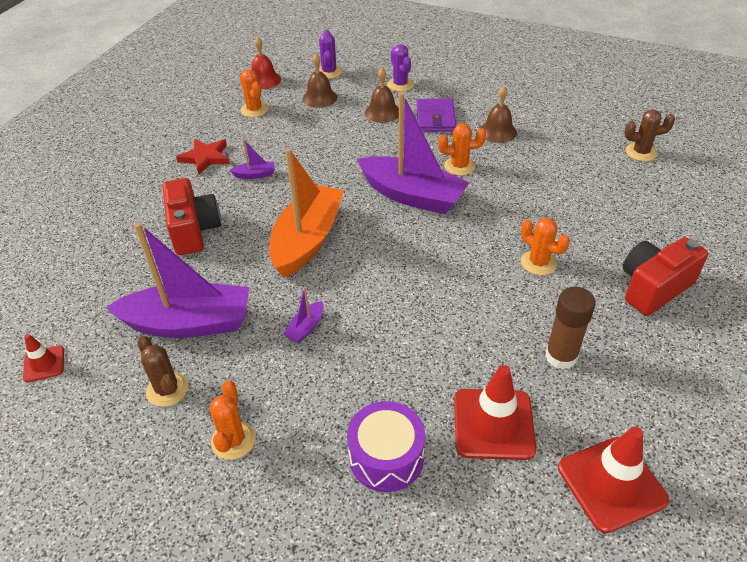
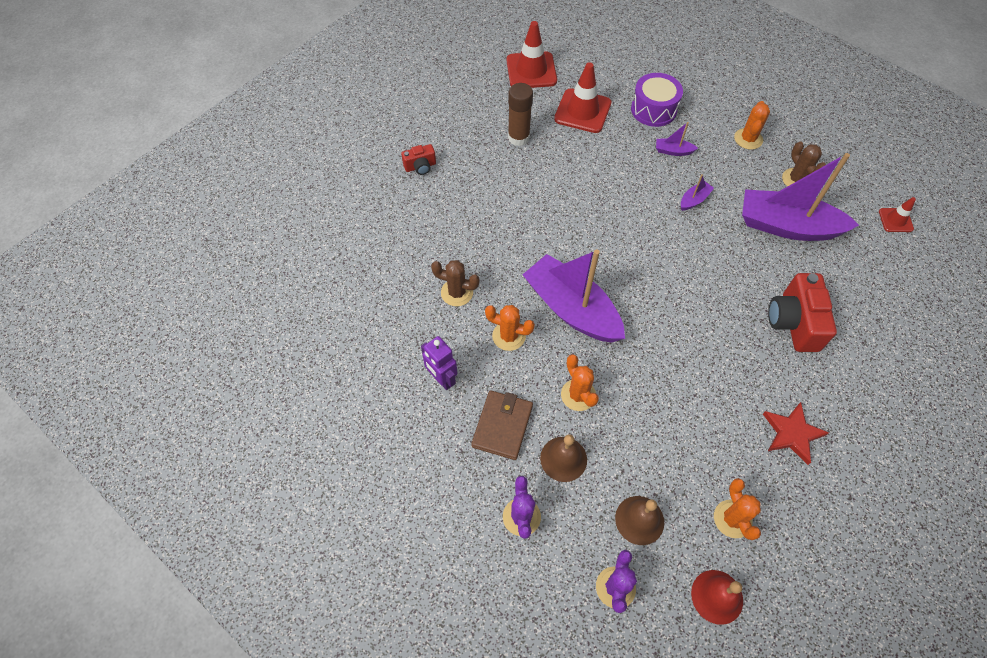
camera: 165 degrees left, 15 degrees up
(255, 175) = (732, 386): purple boat -> purple boat (673, 151)
(307, 240) = (683, 282): orange boat -> none
(435, 118) = (502, 426): purple wallet -> brown wallet
(498, 131) = (442, 379): brown bell -> purple robot
(538, 263) = (492, 208): orange cactus -> orange cactus (578, 395)
(641, 152) = (316, 303): brown cactus -> brown cactus (457, 292)
(653, 288) = (420, 166): red camera -> red camera, size x0.53

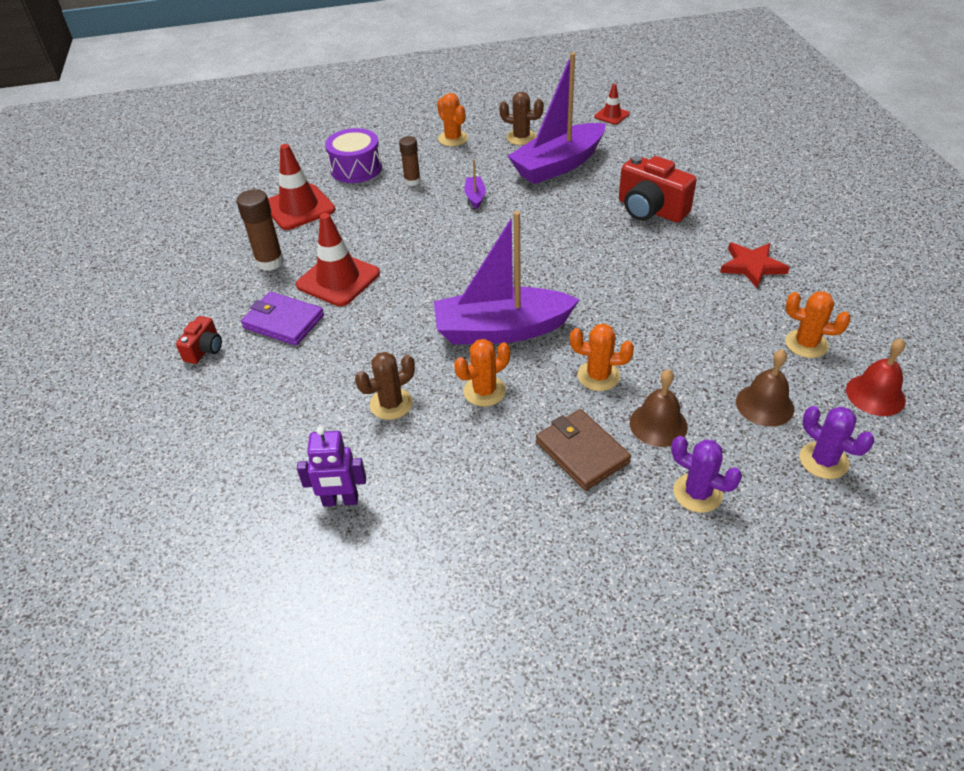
camera: 50 degrees left, 15 degrees down
(442, 379) = (481, 473): purple robot -> purple robot (340, 501)
(475, 186) = (283, 322): none -> purple wallet
(531, 70) = (208, 213): red traffic cone -> red traffic cone (338, 279)
(673, 151) = (412, 181): purple boat -> brown glue stick

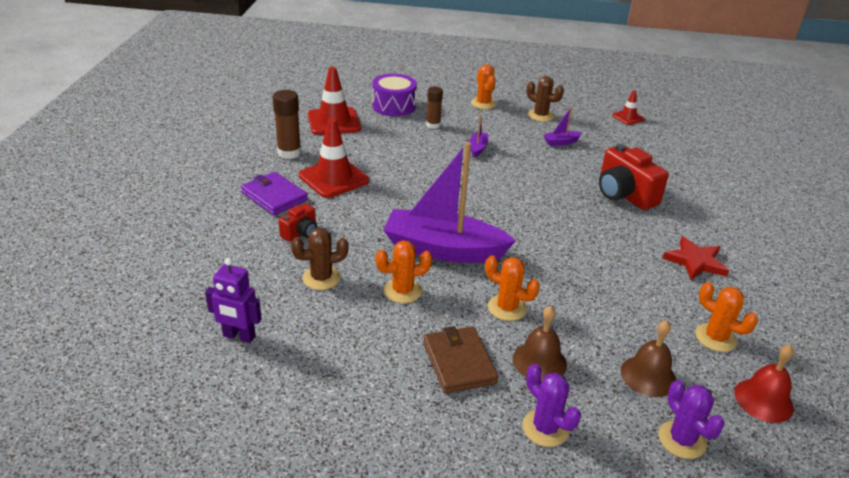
camera: 15 degrees right, 10 degrees down
(204, 350) = (204, 199): red camera -> red camera (300, 233)
(558, 165) = (561, 142): purple boat -> purple boat, size x0.40

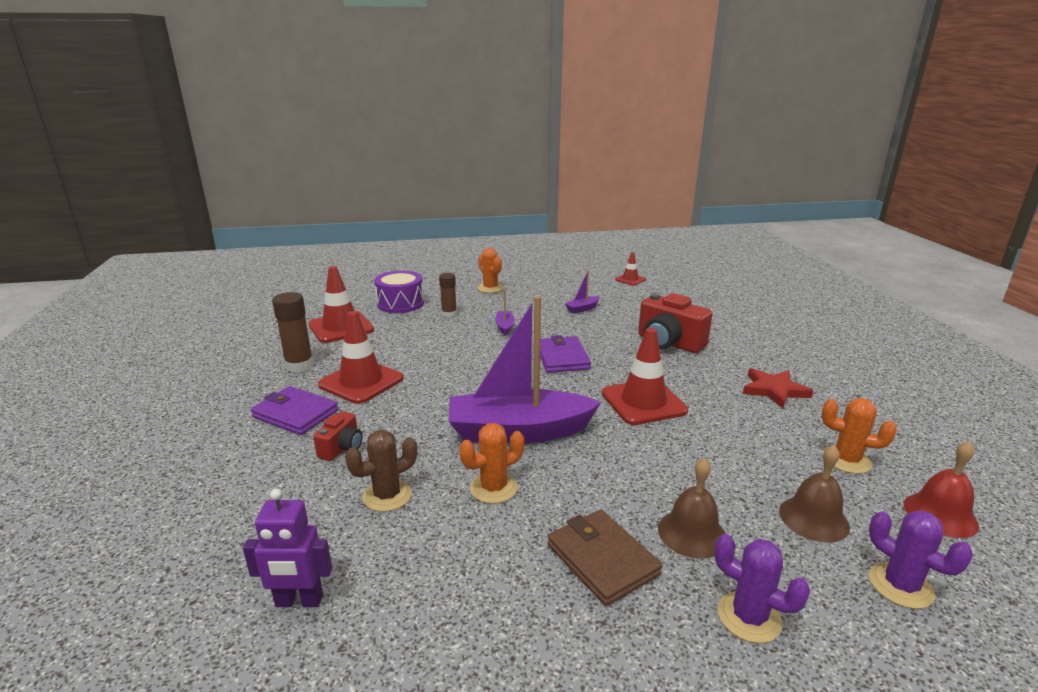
camera: 15 degrees left, 10 degrees down
(507, 308) = (621, 479): orange cactus -> none
(514, 189) = (562, 358): none -> purple wallet
(540, 115) = (550, 290): brown cactus -> none
(565, 247) = (643, 402): none -> red traffic cone

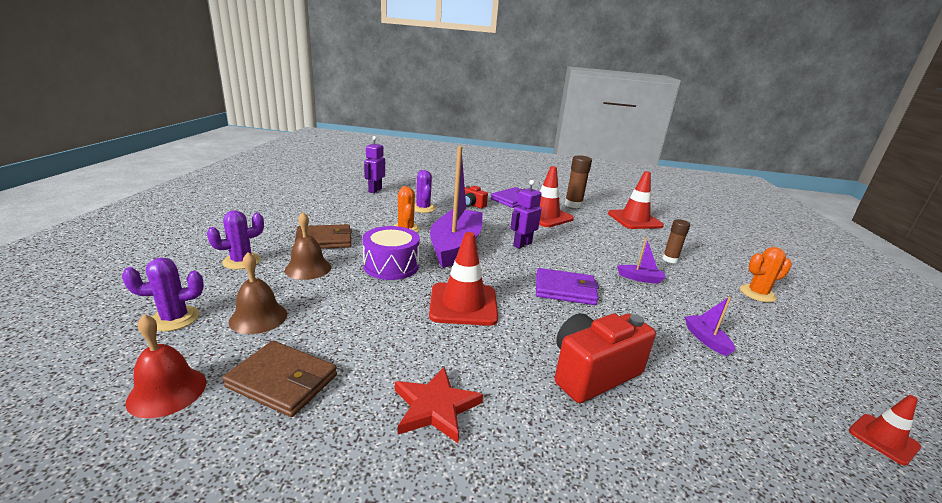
camera: 105 degrees right, 0 degrees up
(387, 495) = (423, 208): brown cactus -> purple cactus
(400, 304) = (691, 244): purple drum -> purple drum (391, 266)
(474, 388) = (522, 244): none -> purple robot
(846, 460) = (282, 381): orange cactus -> brown wallet

